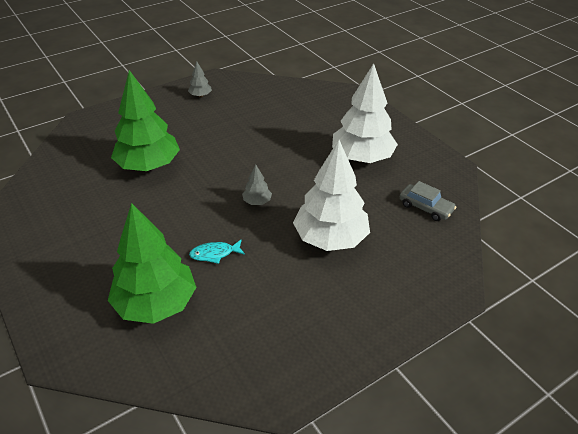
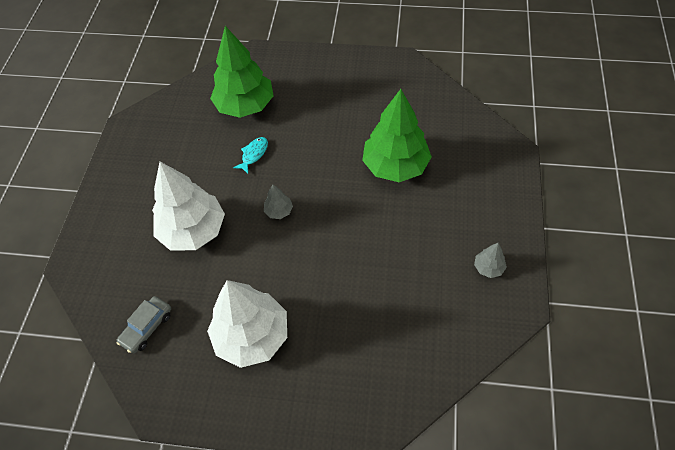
camera: 135 degrees right, 15 degrees up
(425, 207) = (147, 327): grey car -> grey car turned 45 degrees counterclockwise

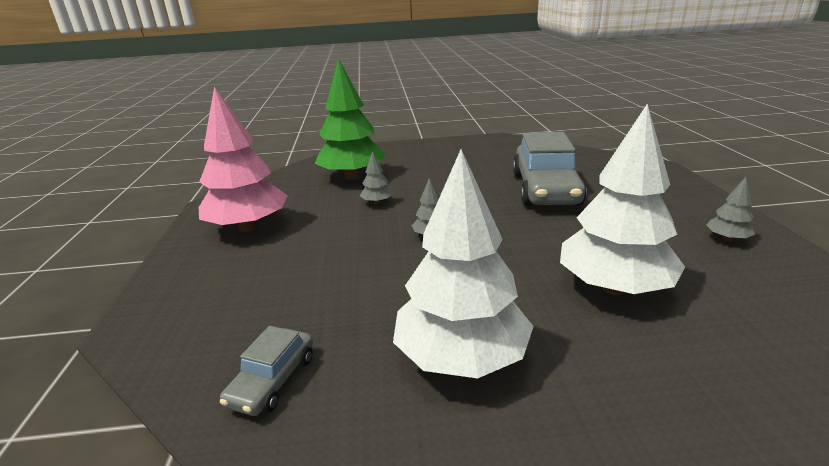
camera: 15 degrees left, 30 degrees down
(151, 167) = (248, 227): none -> pink tree
(193, 231) = (321, 267): white tree -> white tree (614, 287)
(253, 154) = (377, 202): turquoise fish -> grey tree
(395, 166) = (545, 189): green tree -> grey car

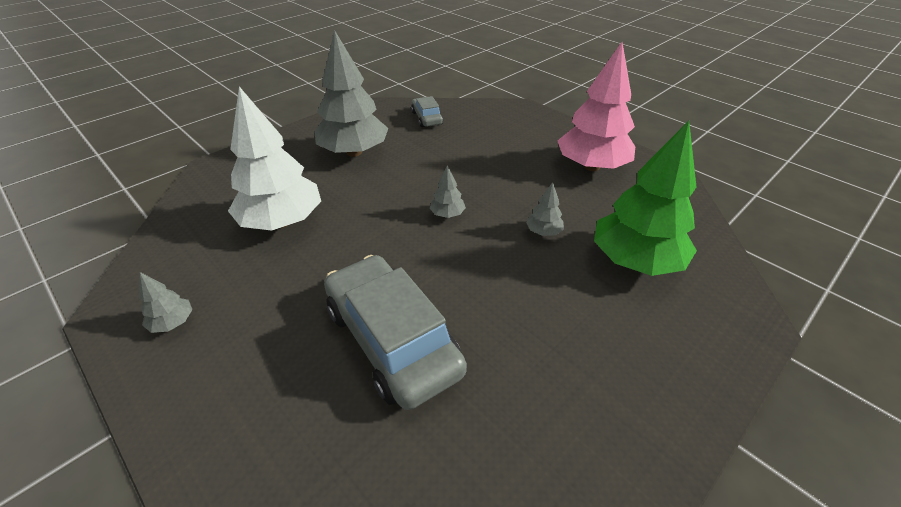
camera: 140 degrees right, 15 degrees up
(461, 357) = (354, 152): white tree -> grey tree

